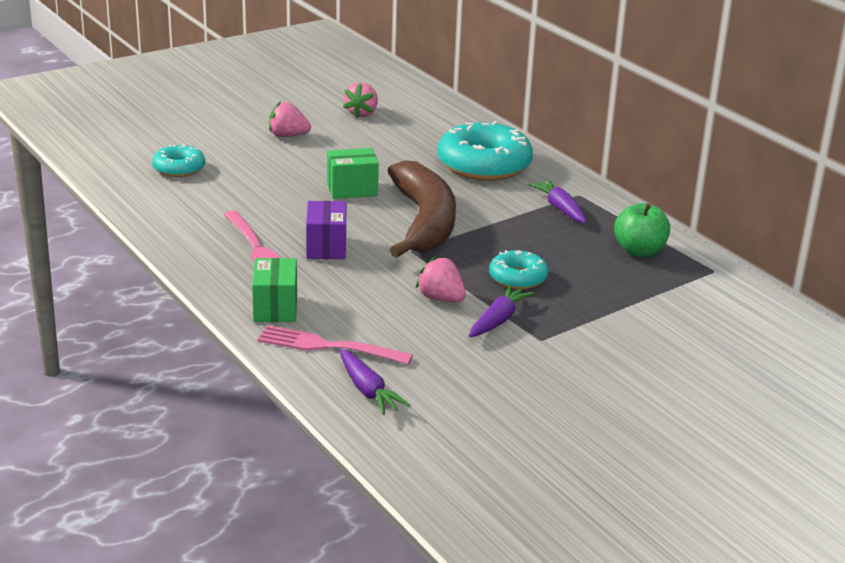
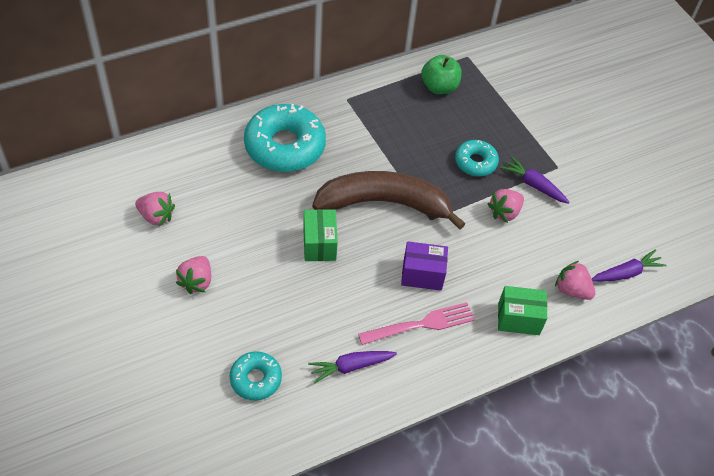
camera: 85 degrees left, 25 degrees up
(328, 346) = (572, 290): pink fork -> pink strawberry
(559, 208) = (368, 115): purple carrot -> purple carrot (351, 366)

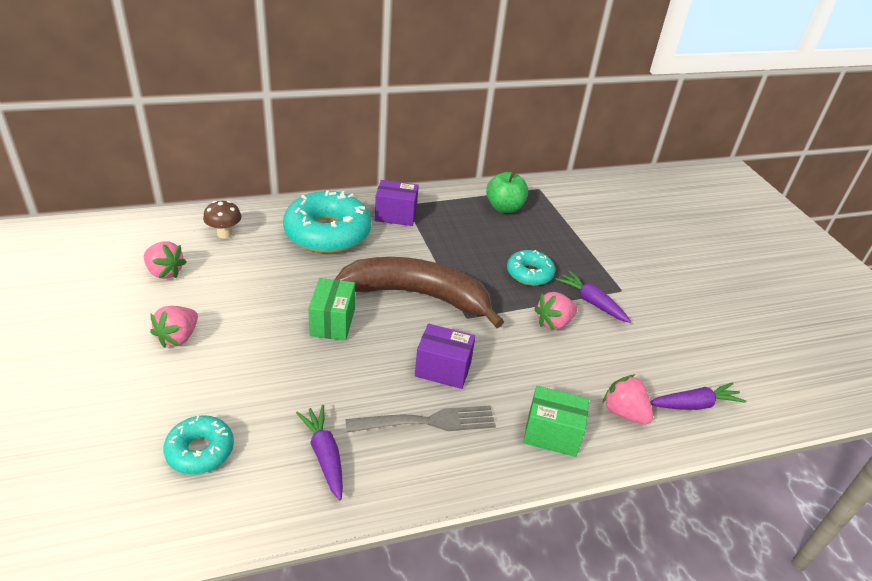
camera: 10 degrees right, 15 degrees down
(192, 164) = (224, 234): none -> brown mushroom
(341, 114) = (396, 215): none -> purple box
(351, 366) = (324, 455): purple carrot -> purple carrot turned 75 degrees clockwise
(421, 324) = (427, 421): pink fork -> grey fork

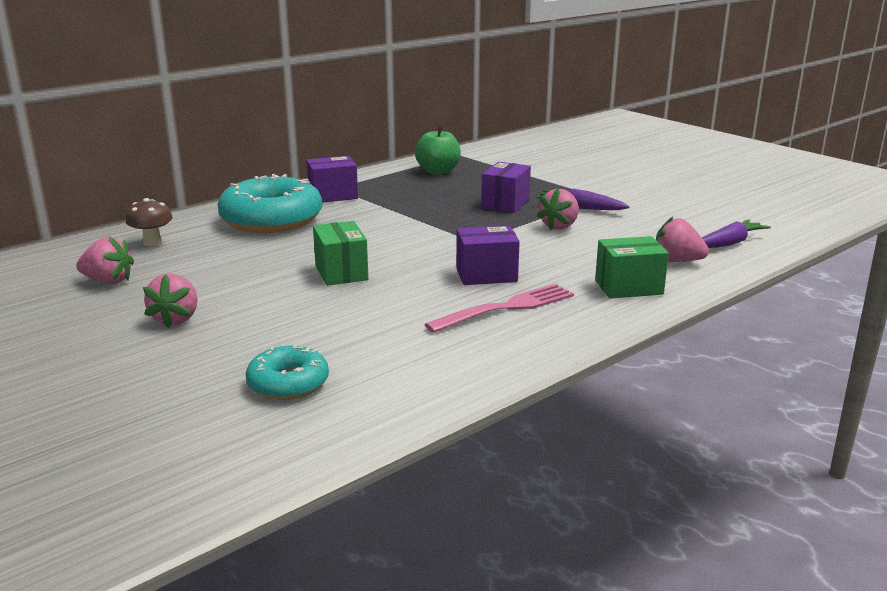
camera: 20 degrees left, 15 degrees down
(324, 455) = (427, 352): purple carrot -> none
(418, 295) = (412, 238): brown banana -> none
(427, 421) = (506, 308): grey fork -> pink fork
(529, 273) = (505, 204): turquoise donut -> purple box

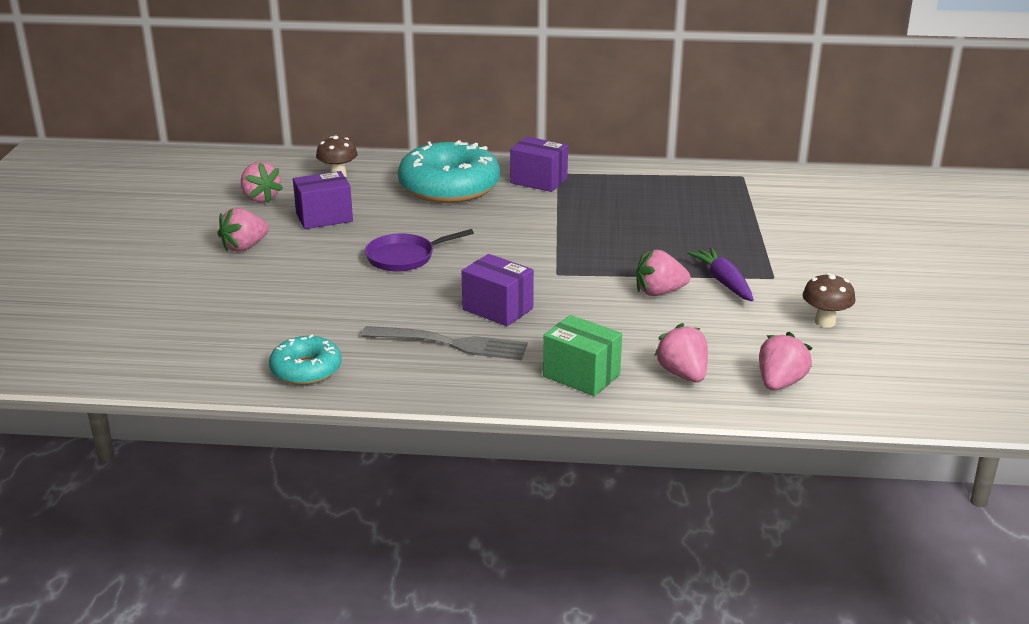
camera: 45 degrees right, 5 degrees up
(288, 383) = (217, 326): turquoise donut -> turquoise donut (306, 370)
(341, 272) = (404, 257): green box -> purple pan
(438, 171) = (680, 188): green apple -> none
(505, 204) = (664, 248): purple box -> purple box (324, 217)
(506, 308) = (451, 344): pink fork -> grey fork
(675, 207) = (825, 322): none -> brown mushroom
(729, 243) = (780, 383): purple carrot -> pink strawberry

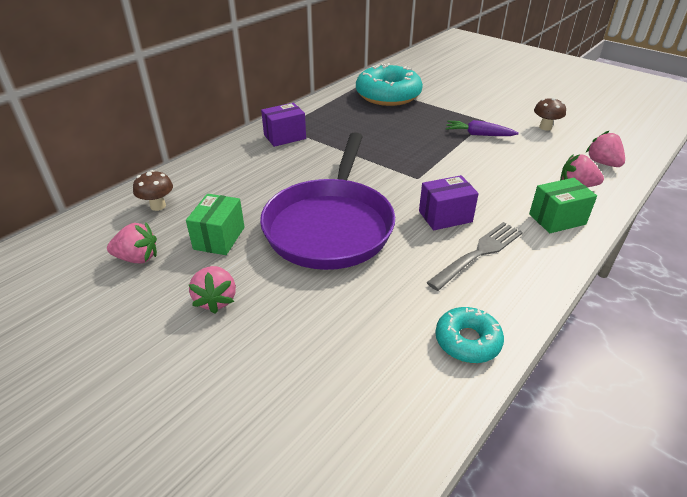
camera: 55 degrees left, 10 degrees up
(324, 217) = (219, 238): purple box -> green box
(404, 257) = (330, 226): purple pan -> purple pan, size x2.25
(449, 187) = (247, 169): turquoise donut -> turquoise donut (388, 95)
(659, 292) = (473, 156): pink strawberry -> none

